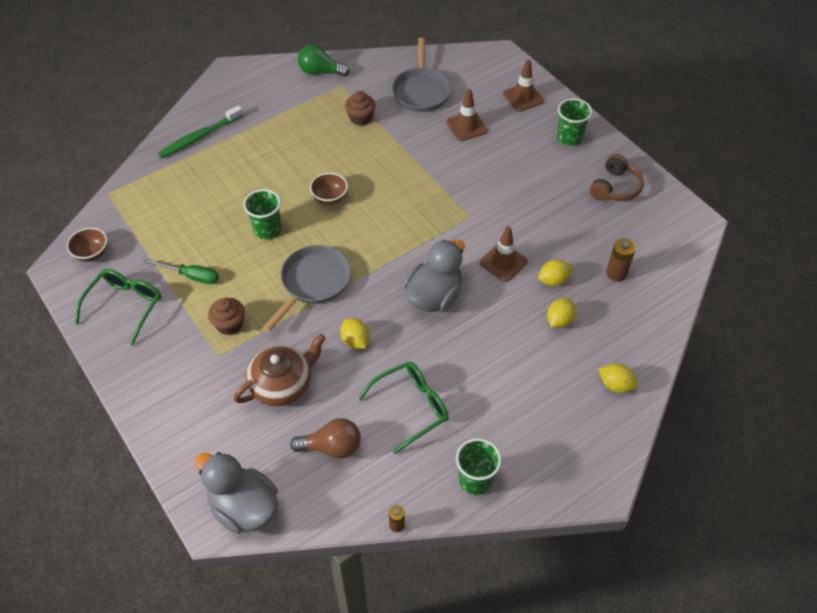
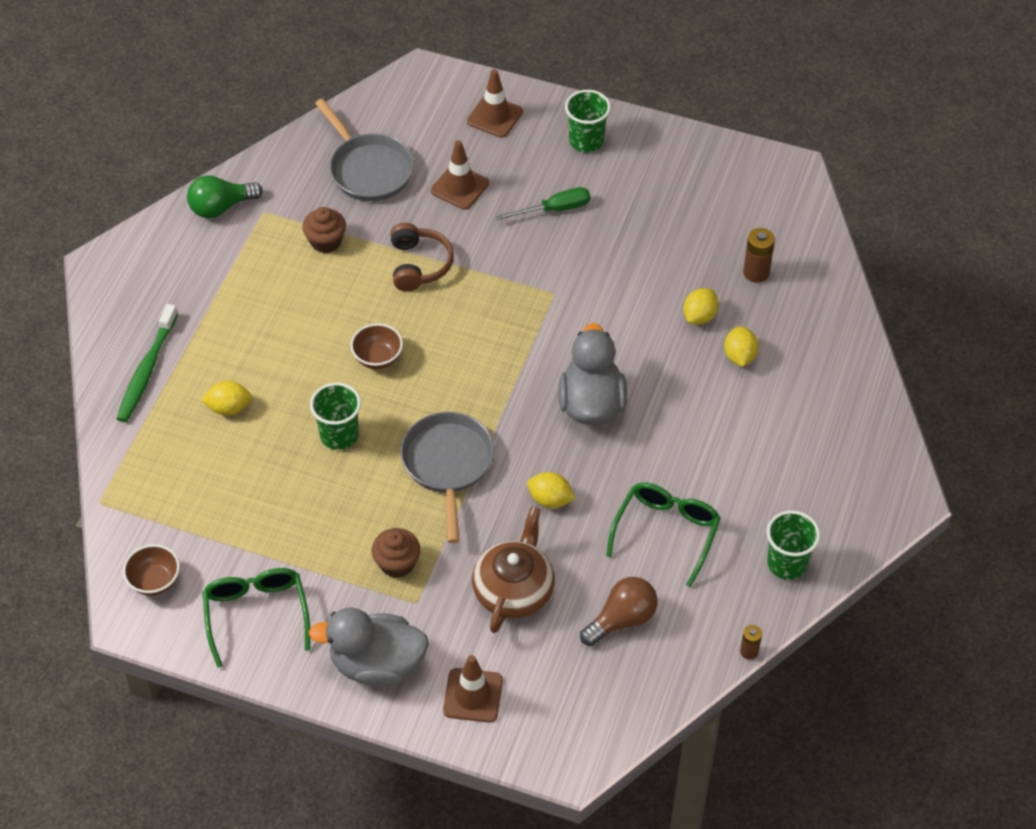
camera: 35 degrees left, 0 degrees up
(191, 276) = (301, 537): green screwdriver -> green screwdriver (554, 209)
(244, 507) = (587, 731): grey duck -> grey duck (377, 664)
(503, 262) = (632, 325): brown traffic cone -> brown traffic cone (473, 695)
(615, 187) = (681, 175): brown headphones -> brown headphones (419, 265)
(615, 385) = (844, 391): yellow lemon -> yellow lemon (229, 408)

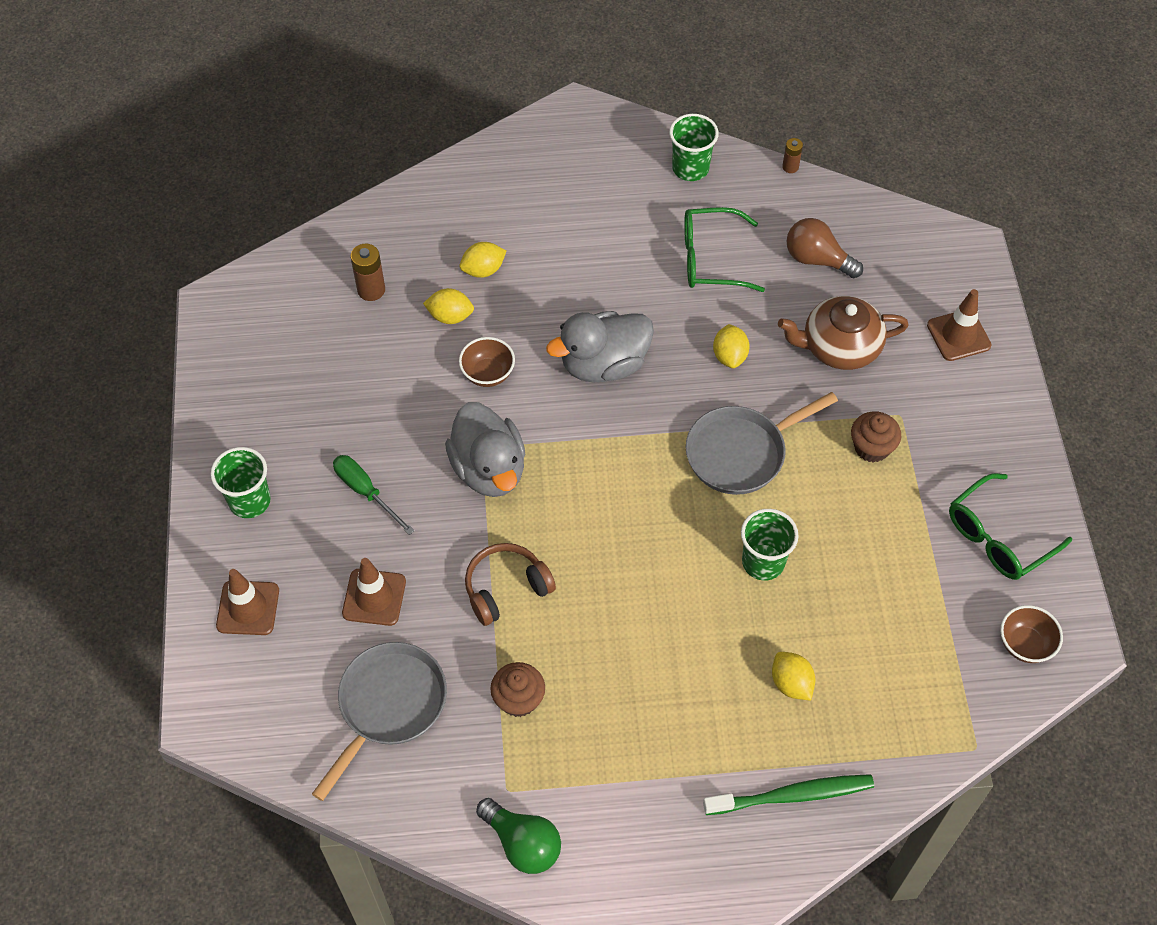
camera: 115 degrees left, 5 degrees up
(377, 664) = (979, 418): grey duck -> grey duck (489, 469)
(378, 358) = (650, 571): brown bowl -> brown bowl (488, 374)

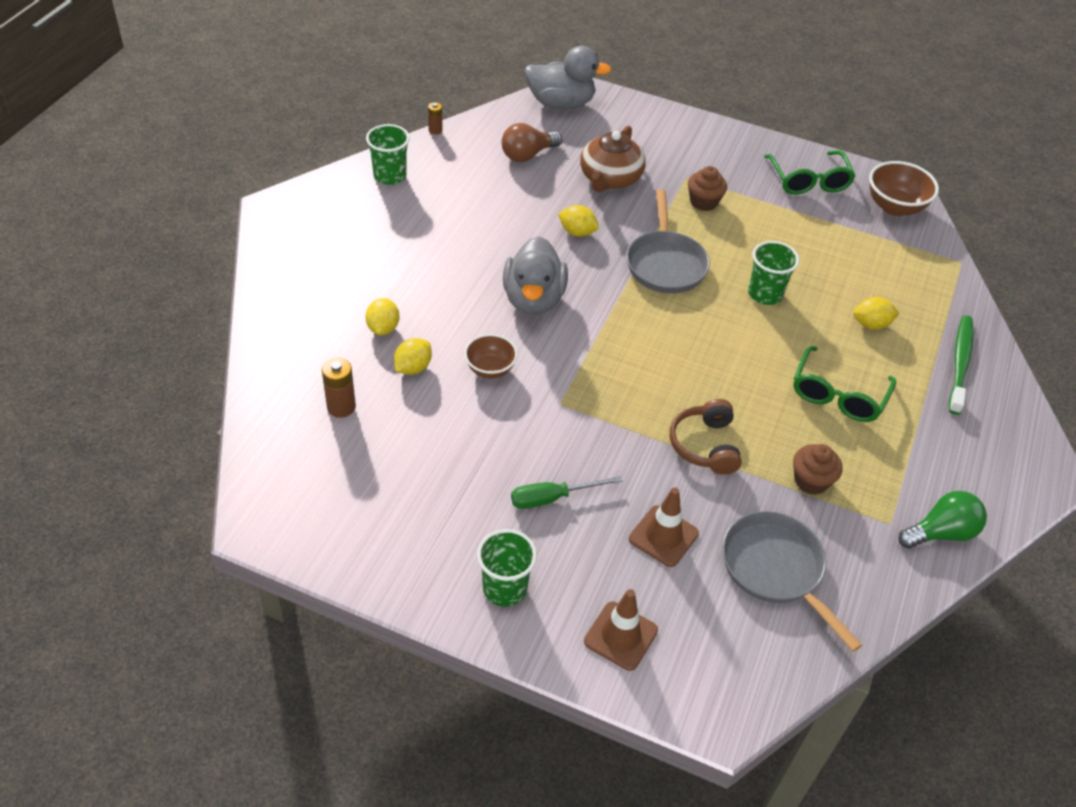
camera: 65 degrees left, 10 degrees down
(489, 469) = (584, 408): grey duck -> grey duck (561, 103)
(710, 259) = (482, 203): green glasses -> green glasses (837, 395)
(958, 335) = (641, 125): brown traffic cone -> none
(1025, 644) = (894, 207): brown bowl -> brown bowl, size x1.52

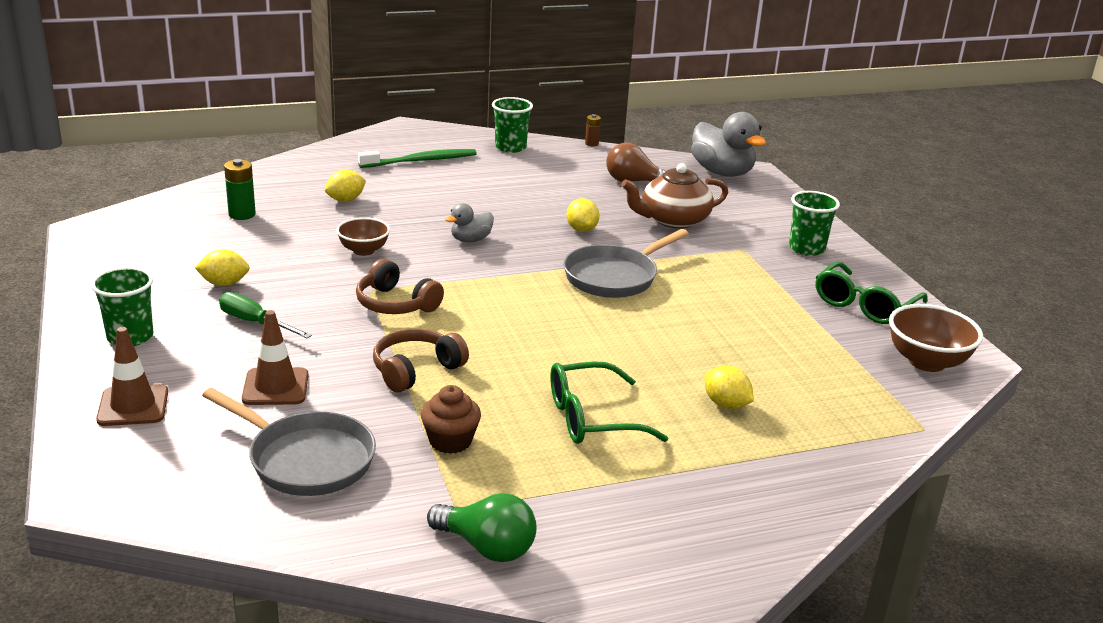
camera: 50 degrees right, 20 degrees down
(341, 407) = (242, 214): brown battery -> green battery
(413, 368) = (320, 224): yellow lemon -> yellow lemon (224, 283)
(533, 299) = (470, 240): grey duck -> grey duck, size x0.53
(597, 401) = (395, 304): none -> brown headphones
(703, 202) = (728, 267): brown cupcake -> none
(765, 294) = (663, 334): green cup -> green cup (806, 248)
(776, 569) = (306, 459): grey pan -> grey pan turned 105 degrees clockwise
(960, 364) = (764, 479): green toothbrush -> green toothbrush (420, 161)

